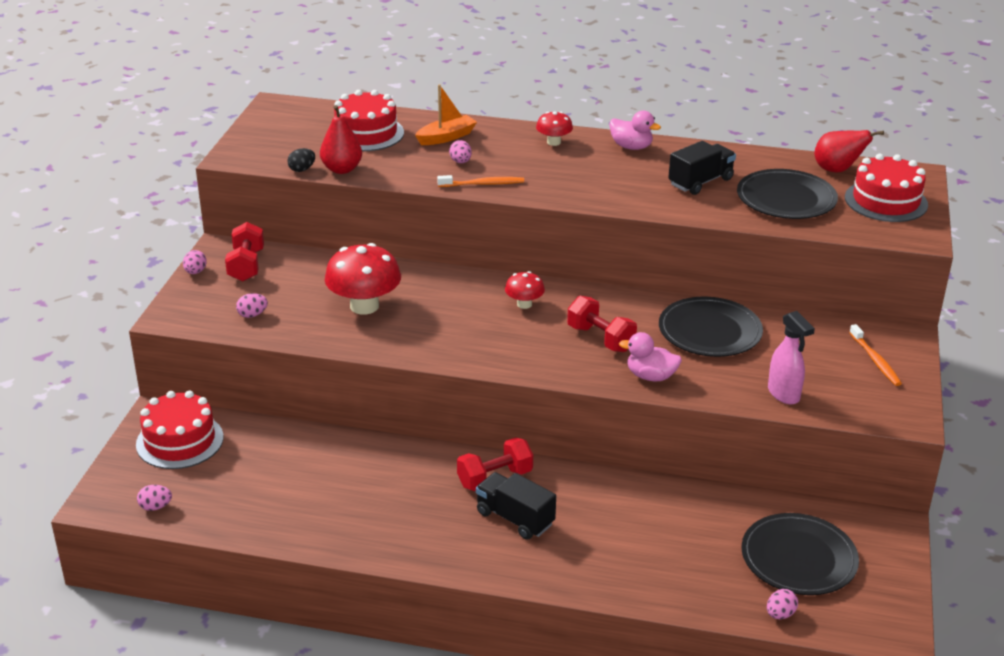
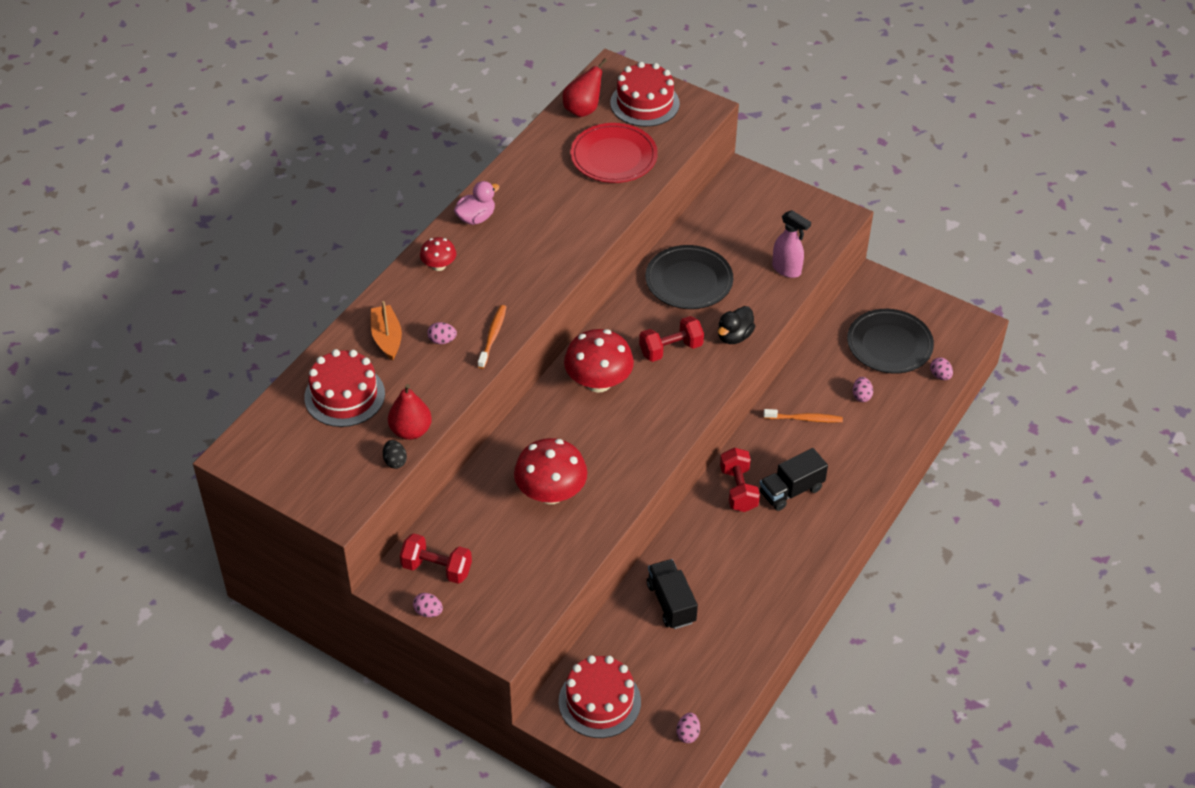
camera: 70 degrees left, 15 degrees up
(252, 315) = (527, 579): pink egg -> pink egg (861, 396)
(524, 304) = (598, 382): red mushroom -> red mushroom, size x1.89
(650, 376) = (734, 336): pink duck -> black duck
(700, 182) = (561, 196): black truck -> black truck (671, 603)
(784, 394) = (787, 269): pink spray bottle -> pink spray bottle turned 45 degrees clockwise
(786, 199) = (613, 156): black plate -> red plate
(875, 360) = (765, 204): orange toothbrush -> orange toothbrush (804, 419)

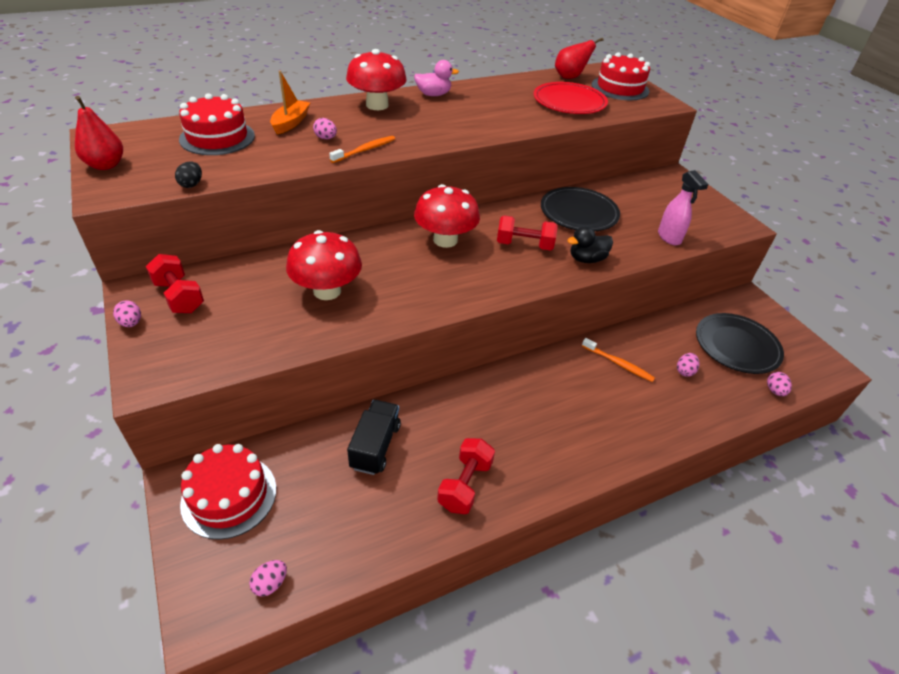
camera: 30 degrees right, 5 degrees down
(410, 431) = (230, 173): red pear -> red pear (106, 165)
(439, 266) = (377, 105): red mushroom -> red mushroom, size x1.89
(738, 489) = (516, 387): red dumbbell -> red dumbbell (465, 485)
(791, 490) = (563, 412): black truck -> none

